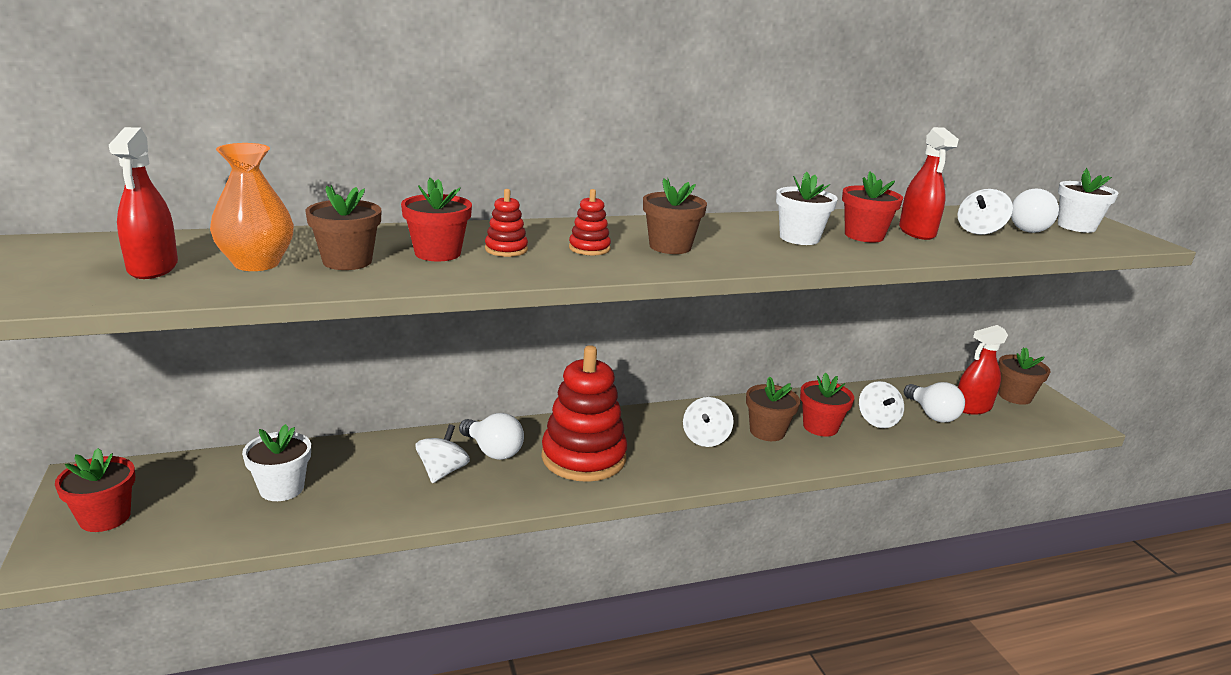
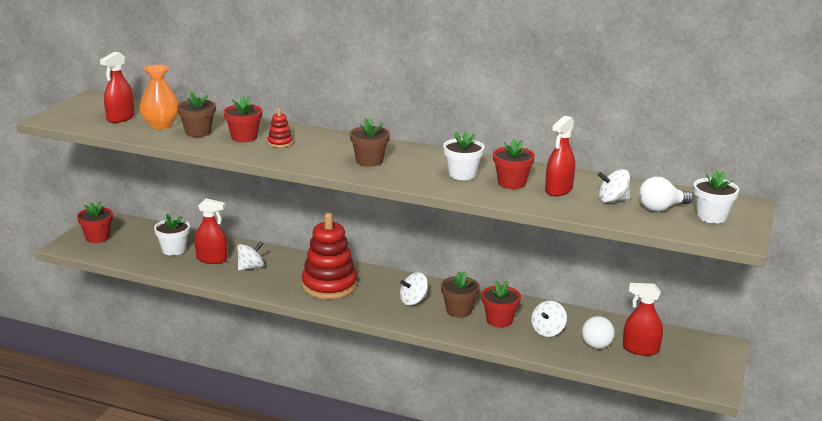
camera: 40 degrees right, 0 degrees up
(365, 481) = (212, 259): none -> red spray bottle
(492, 451) = (288, 266): white light bulb -> none
(589, 248) = (323, 152): red stacking toy -> none
(1014, 396) = (694, 356): brown flower pot -> none

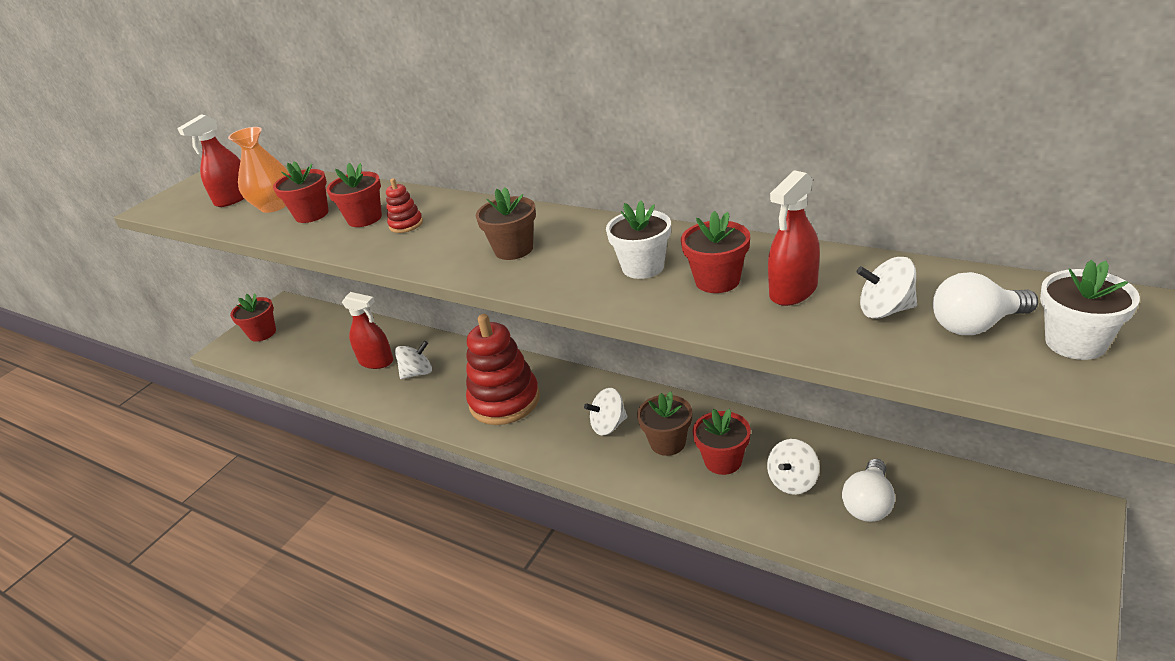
camera: 15 degrees right, 10 degrees up
(174, 250) = (338, 348): white flower pot -> none
(198, 132) = (312, 214): brown flower pot -> red flower pot
(640, 349) = (938, 520): red spray bottle -> none

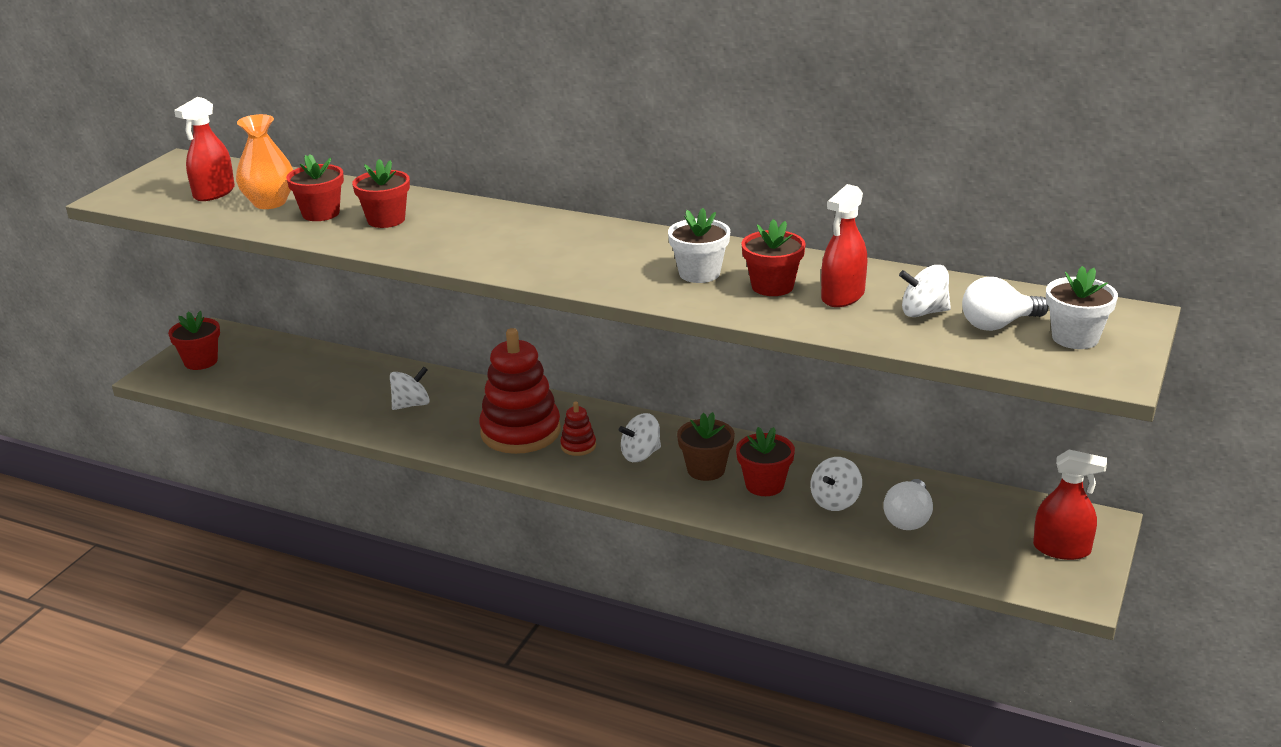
camera: 10 degrees left, 5 degrees down
(376, 361) = (357, 392): red spray bottle -> red spray bottle (1061, 549)
(406, 224) = (437, 227): red stacking toy -> red stacking toy (578, 446)
(514, 249) = (564, 254): brown flower pot -> none

